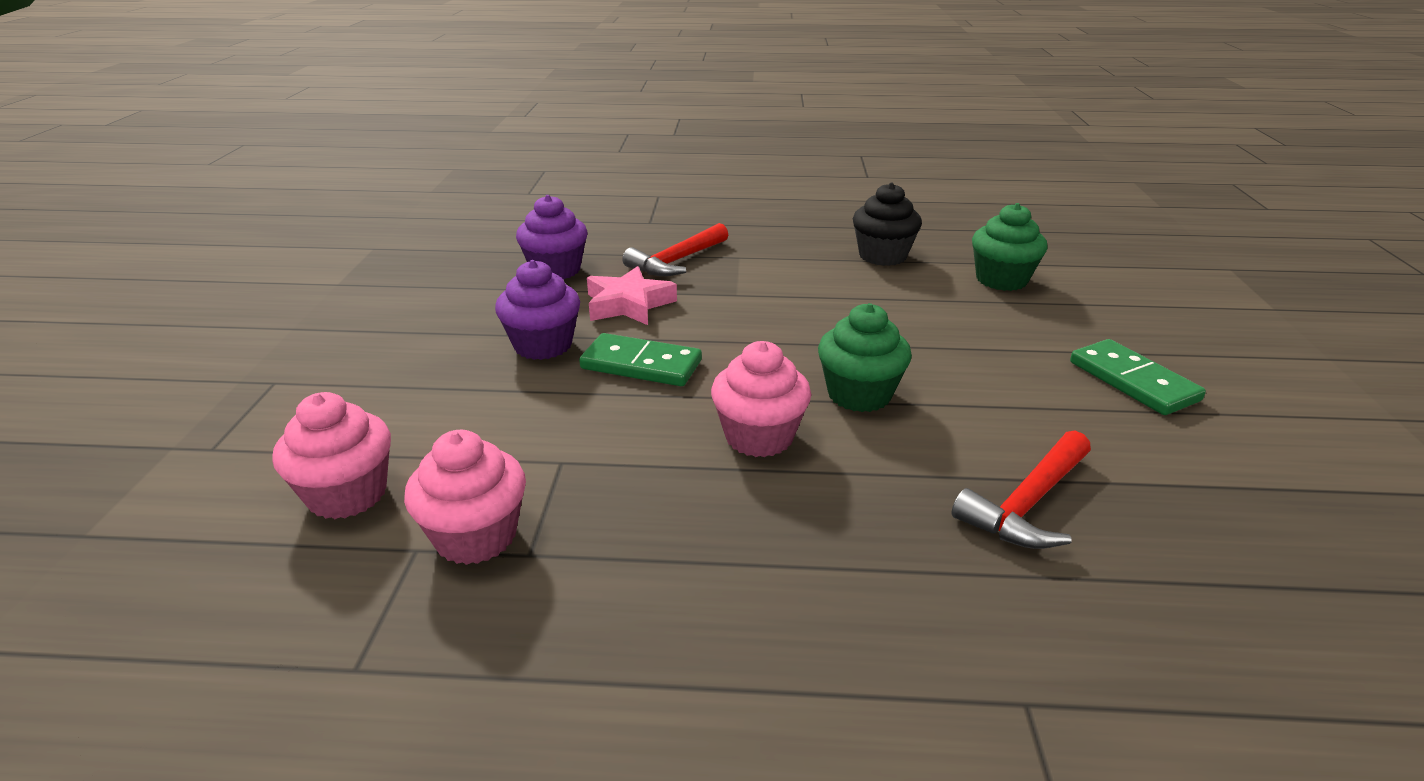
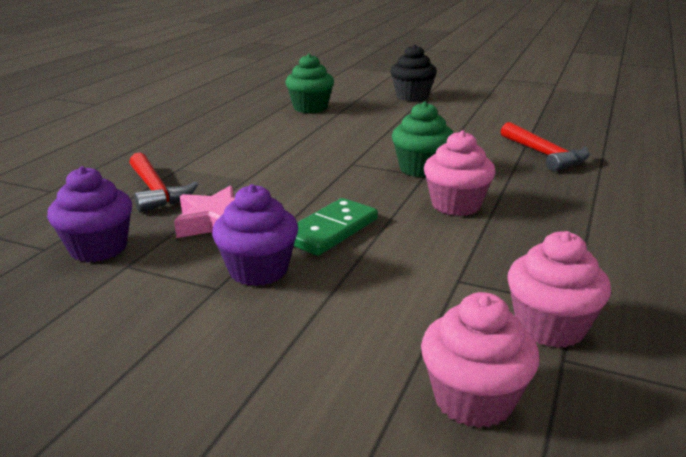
camera: 70 degrees left, 5 degrees down
(882, 256) = (240, 127): black cupcake -> black cupcake (412, 96)
(1133, 381) = (444, 110): green domino -> none

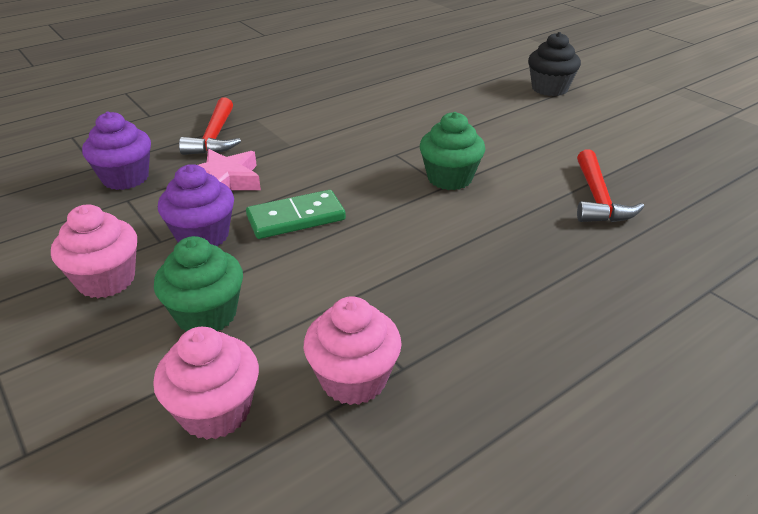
camera: 30 degrees right, 10 degrees up
(310, 108) = (432, 80): green cupcake -> green cupcake (206, 315)
(456, 205) = (431, 228): pink cupcake -> pink cupcake (106, 280)

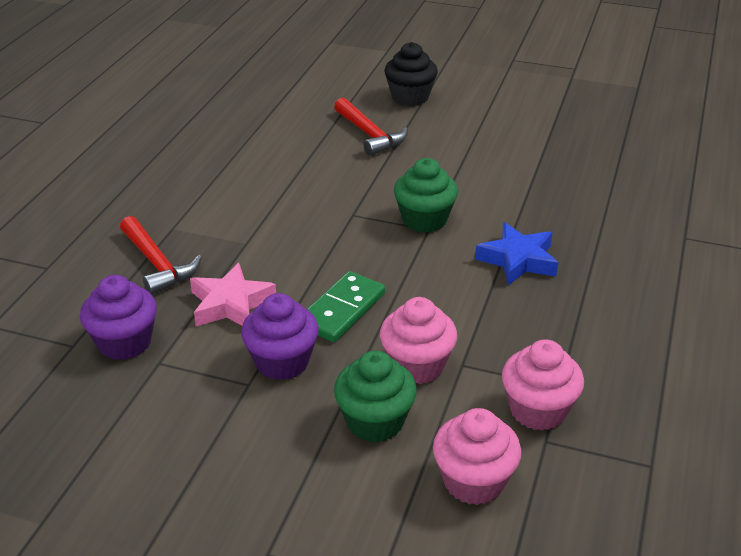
camera: 35 degrees left, 0 degrees up
(106, 280) = (250, 438): pink cupcake -> pink cupcake (417, 366)
(497, 240) = (518, 260): none -> blue star
(598, 199) = (552, 194): red hammer -> red hammer (370, 135)

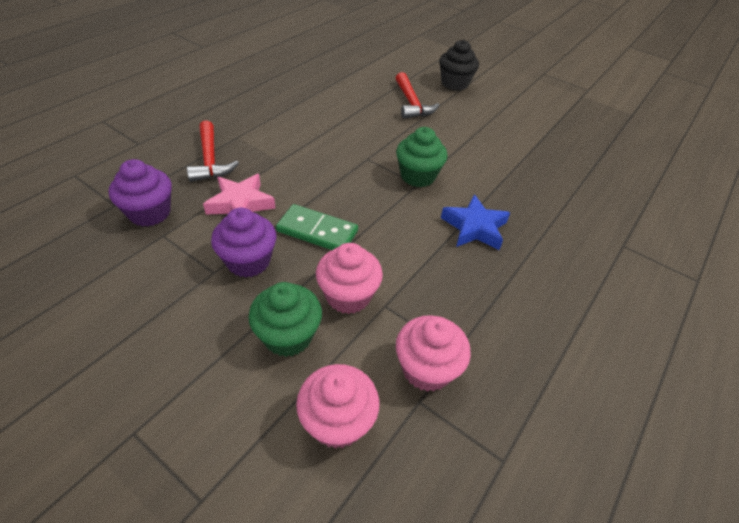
camera: 15 degrees right, 10 degrees up
(342, 310) = (317, 231): green domino -> green domino turned 60 degrees clockwise

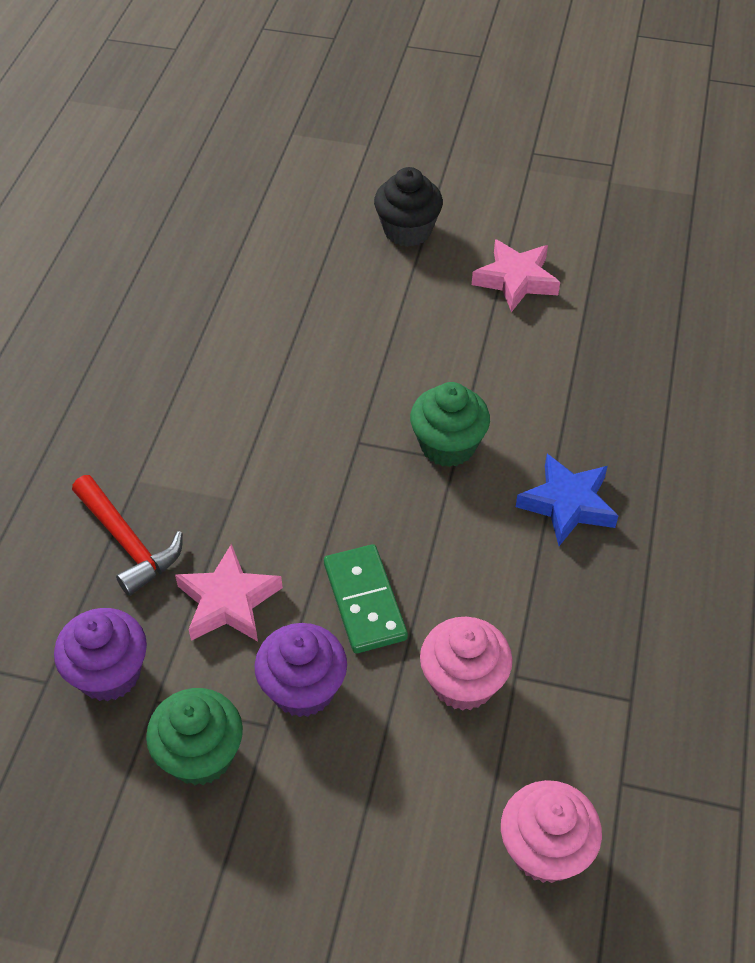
camera: 20 degrees left, 5 degrees up
(288, 336) = (423, 771): green cupcake -> green cupcake (200, 755)
(317, 231) = (364, 601): green domino -> green domino turned 75 degrees clockwise
(411, 103) = (364, 302): red hammer -> none
(426, 369) = (609, 739): pink cupcake -> none
(503, 119) = (516, 280): none -> pink star

